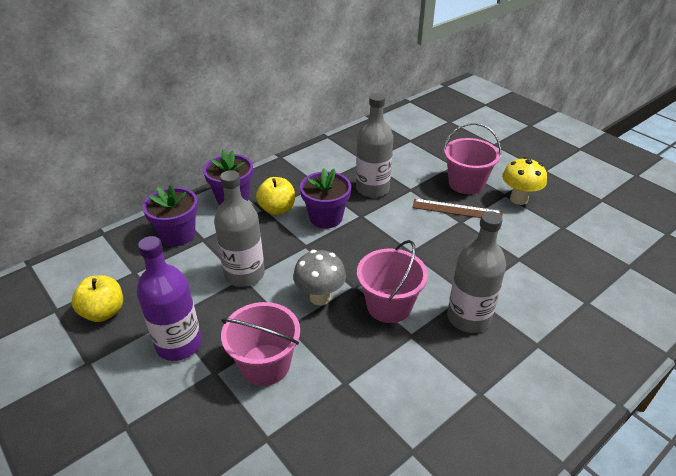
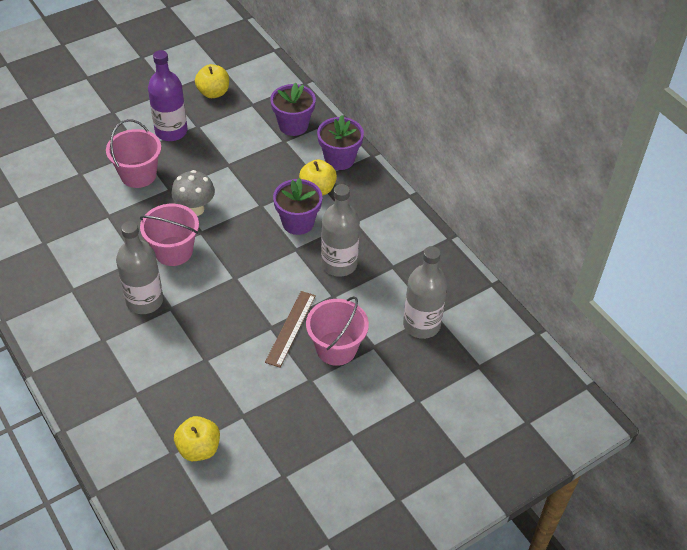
camera: 95 degrees right, 10 degrees up
(244, 274) = (234, 165): grey bottle -> grey bottle (421, 324)
(518, 199) = (299, 390): yellow mushroom -> none
(613, 249) = (199, 448): none -> yellow apple

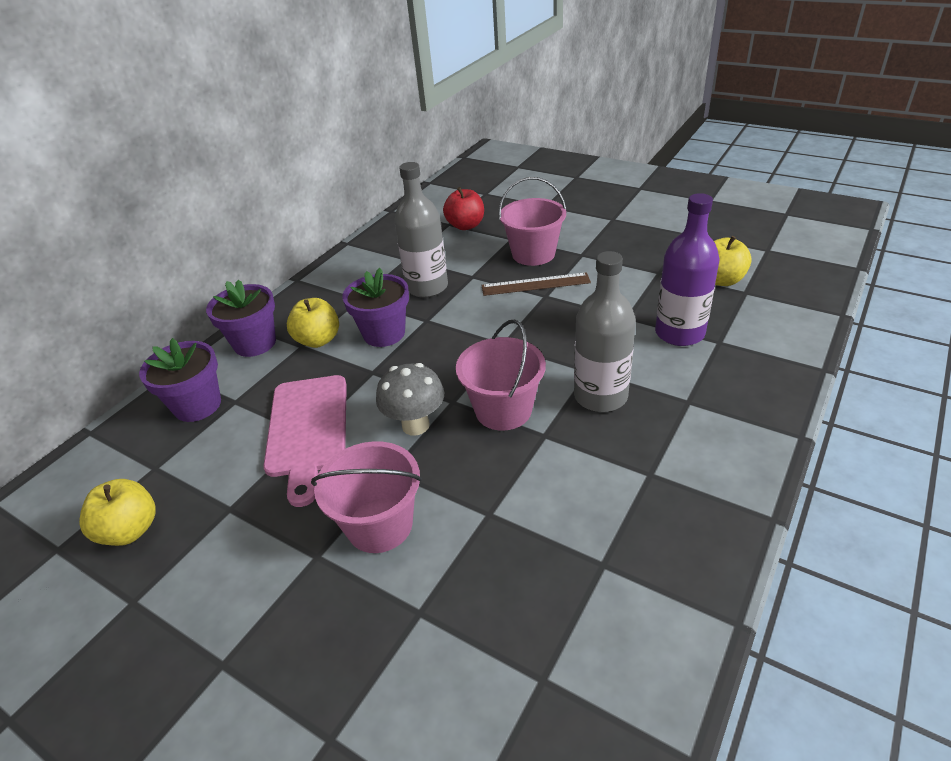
camera: 110 degrees left, 10 degrees down
(171, 131) = (254, 537): purple bottle -> purple bottle (679, 333)
(231, 165) = (308, 430): none -> pink cutting board
(421, 324) = (465, 225): grey bottle -> red apple

